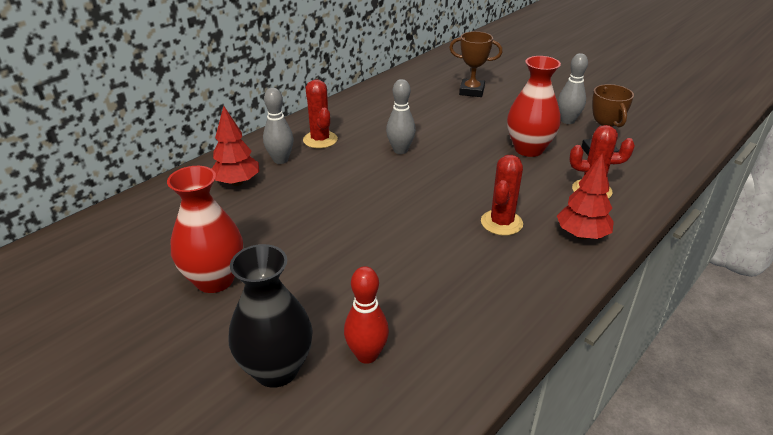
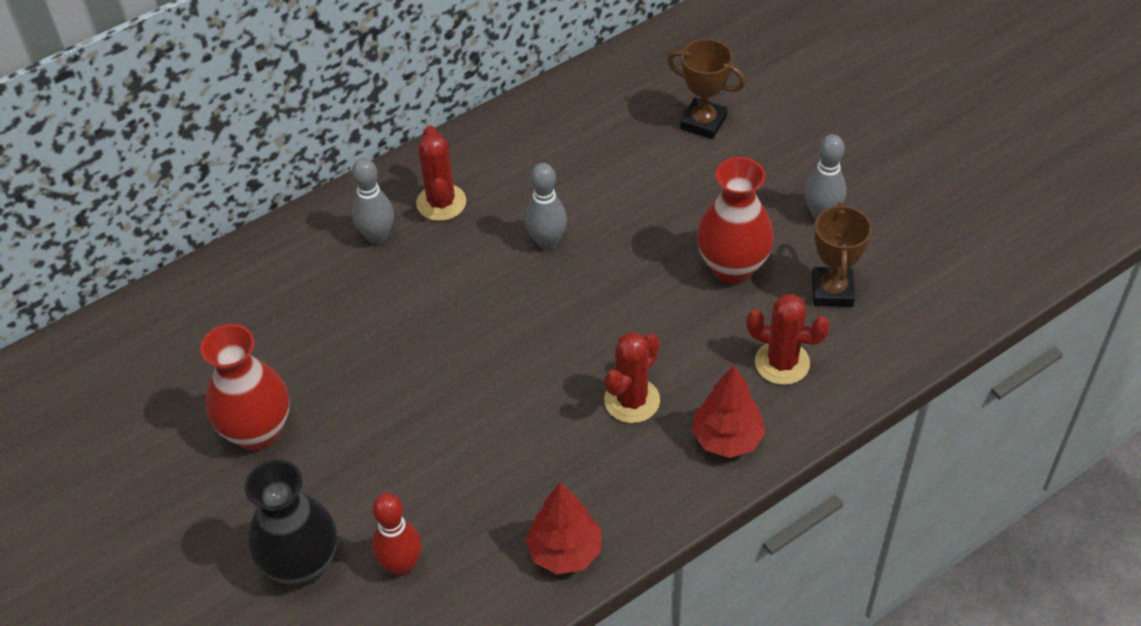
camera: 15 degrees right, 15 degrees up
(237, 182) = (311, 271): red tree -> red tree (565, 551)

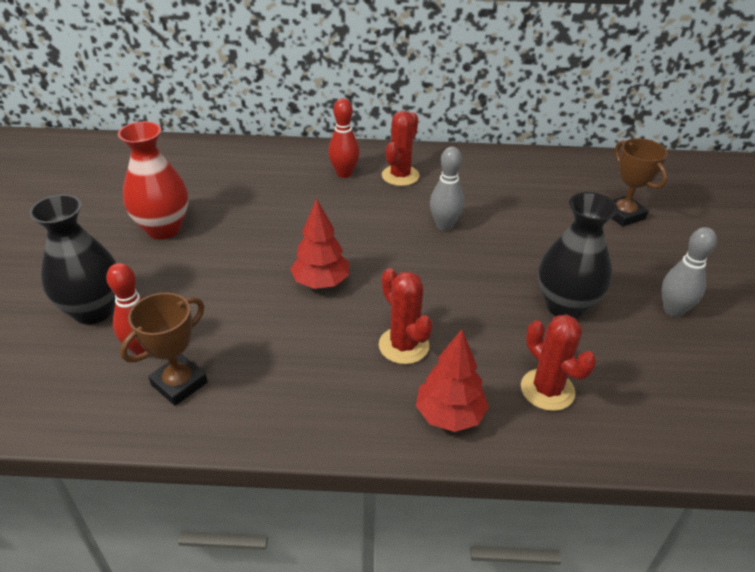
camera: 35 degrees right, 10 degrees down
(377, 236) = (344, 174): grey bowling pin -> red bowling pin
(565, 551) = (249, 412): red tree -> red tree (321, 282)
(632, 400) = (403, 345): red cactus -> red cactus turned 75 degrees clockwise
(732, 267) = (565, 306): red vase -> black vase
(832, 291) = (637, 365): brown trophy -> brown trophy (179, 383)

